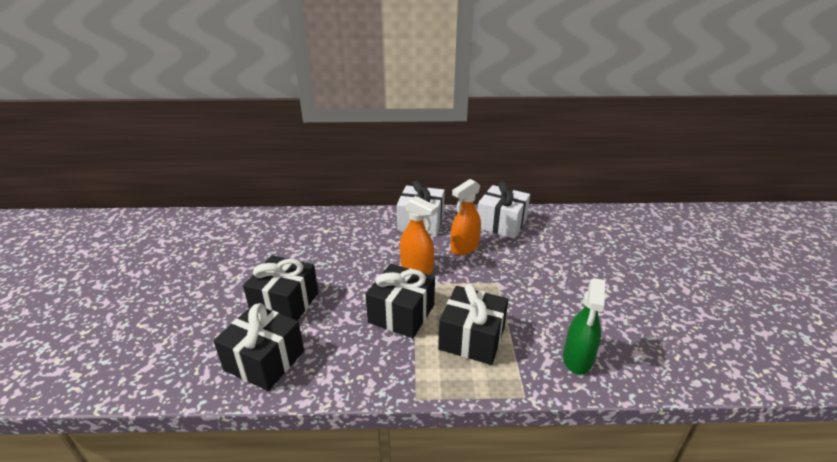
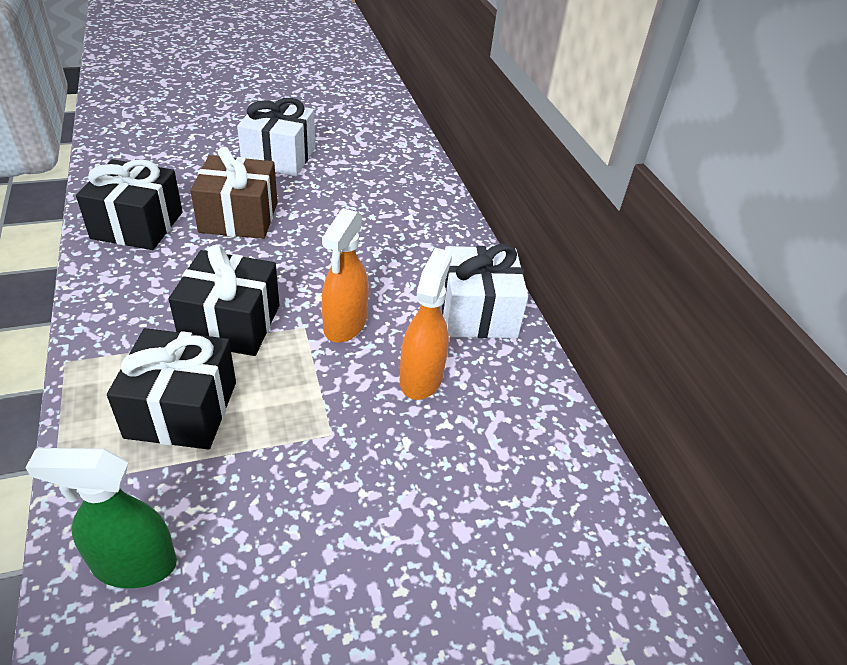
camera: 70 degrees right, 10 degrees up
(285, 303) = (239, 217): black gift -> brown gift
(464, 248) = (421, 378): orange spray bottle -> orange spray bottle turned 75 degrees clockwise
(501, 223) = (528, 428): white gift -> white gift (279, 157)

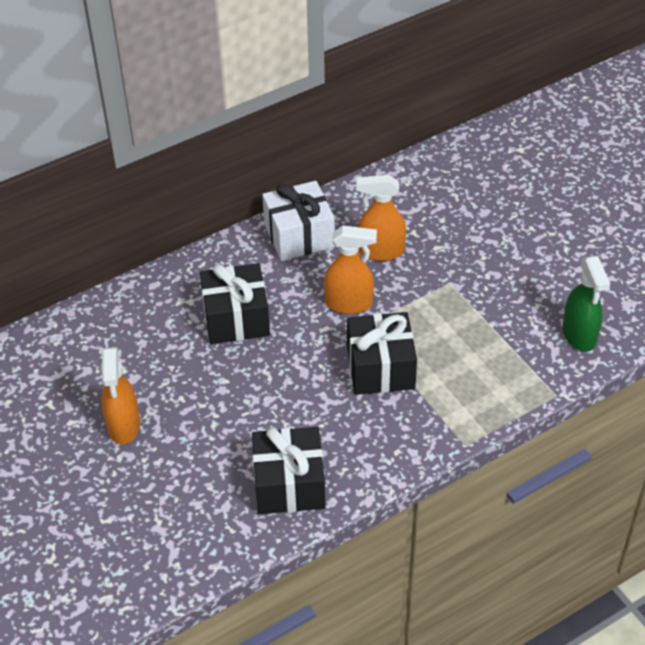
camera: 100 degrees left, 5 degrees up
(181, 409) = (471, 361): black gift -> black gift (236, 318)
(239, 217) = (244, 416): brown gift -> none
(279, 157) = (124, 426): white gift -> orange spray bottle

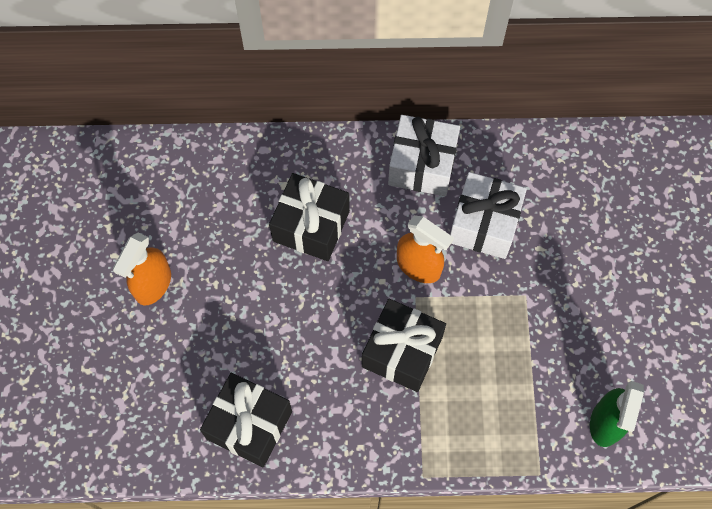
camera: 30 degrees right, 20 degrees up
(380, 251) = (484, 224): orange spray bottle -> white gift

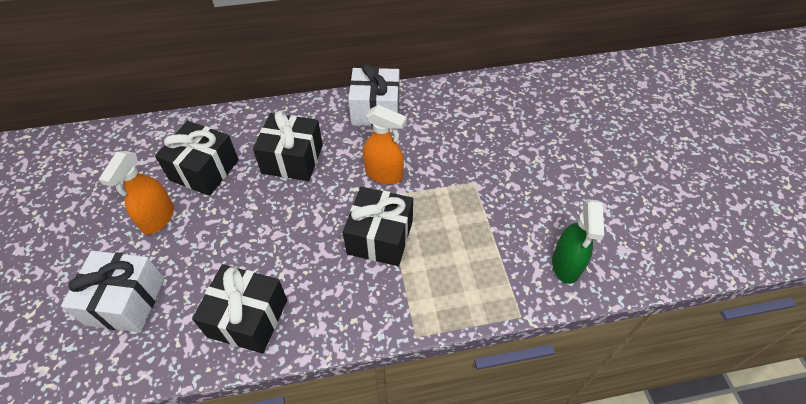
camera: 10 degrees left, 15 degrees down
(205, 225) = (204, 170): none -> black gift
(484, 224) = (431, 140): white gift -> white gift (126, 301)

